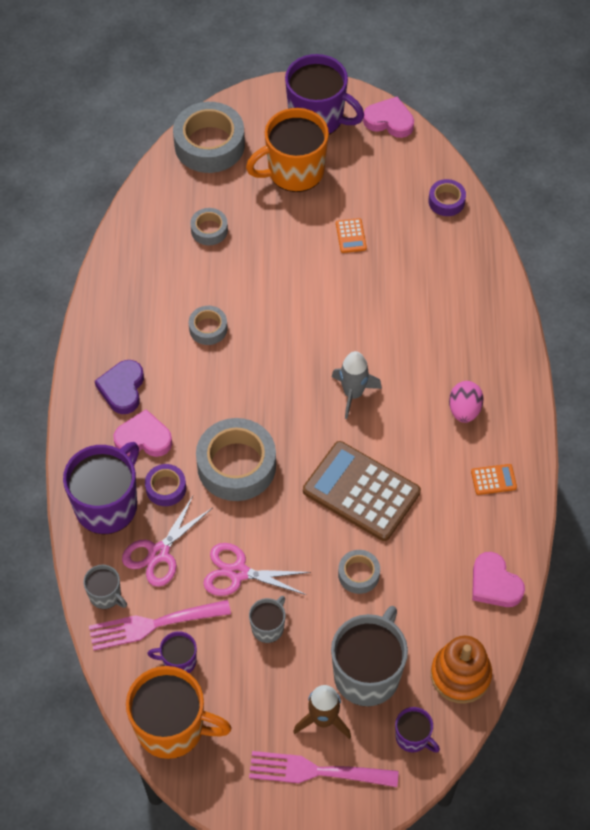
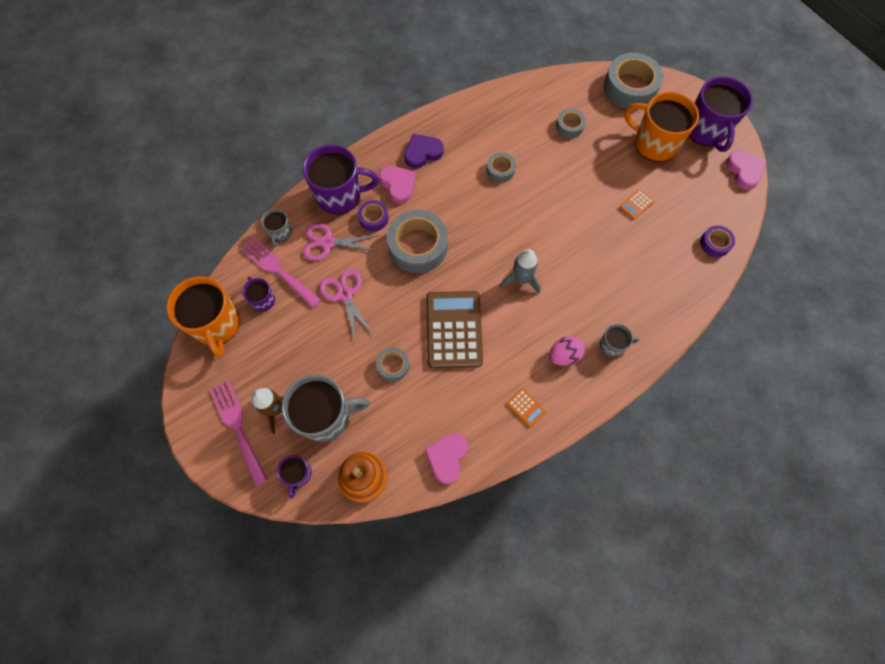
camera: 55 degrees right, 10 degrees up
(268, 627) = (319, 335): grey mug -> grey mug (612, 345)

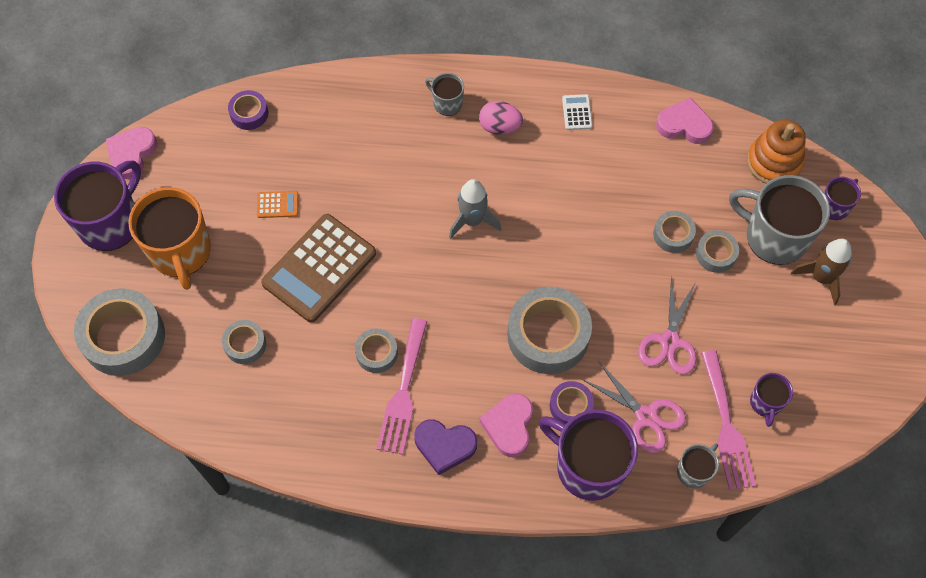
camera: 140 degrees left, 5 degrees down
(217, 324) = (835, 412): orange mug -> none
(237, 427) = (871, 288): pink fork -> pink fork (403, 392)
(356, 373) = (716, 254): none -> grey tape
(447, 458) = (684, 125): pink heart -> pink heart turned 135 degrees counterclockwise
(454, 329) = (584, 224): brown calculator -> brown calculator (319, 268)
(526, 407) = (577, 112): orange calculator -> white calculator

